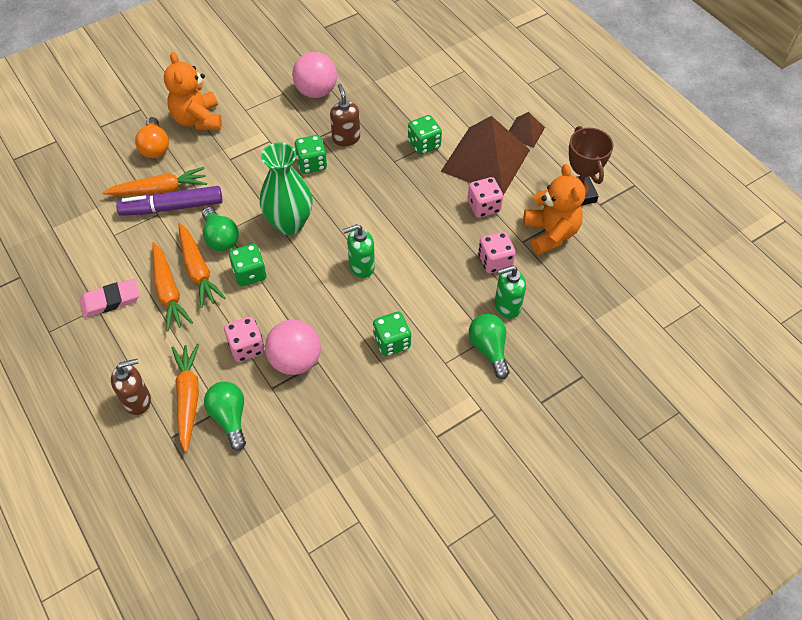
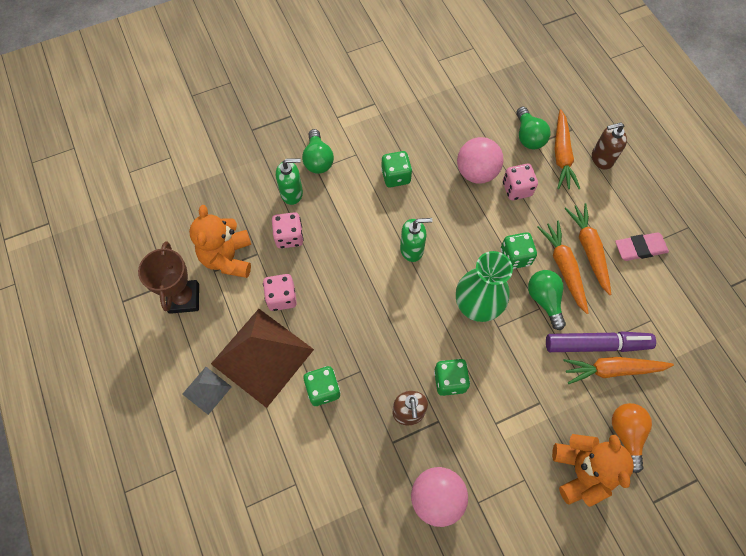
camera: 170 degrees left, 10 degrees up
(525, 132) = (206, 390): brown pyramid -> grey pyramid

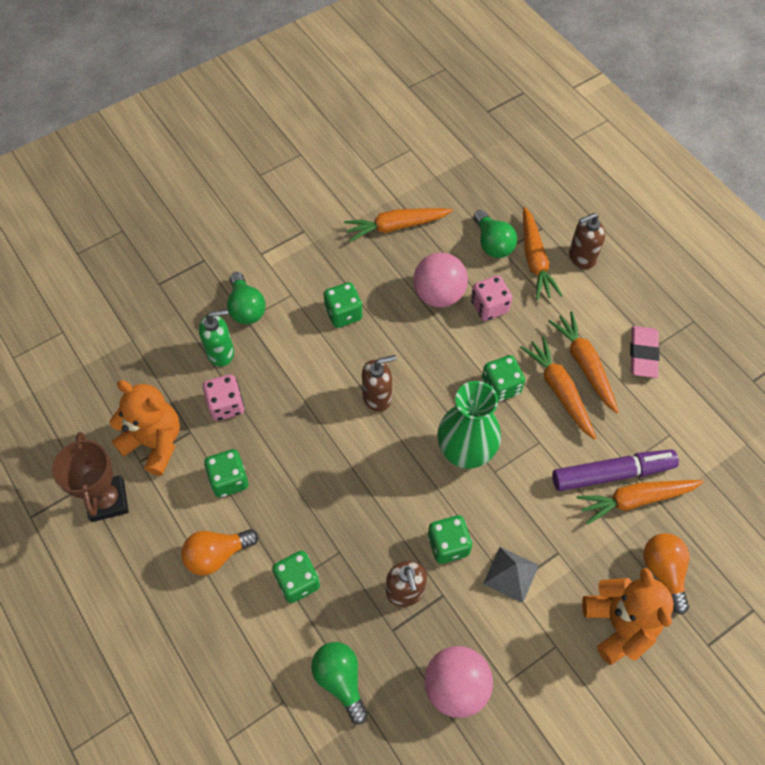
camera: 10 degrees left, 5 degrees down
(206, 390) = (154, 607): grey pyramid -> grey pyramid (511, 574)
(228, 258) = (155, 443): orange teddy bear -> orange teddy bear turned 135 degrees clockwise
(262, 356) = (217, 555): brown pyramid -> orange light bulb
(282, 297) = (229, 480): pink dice -> green dice
(412, 249) = (377, 397): green soap dispenser -> brown soap dispenser
(450, 111) = (396, 227): none -> orange carrot
(544, 300) = (543, 431): green light bulb -> green light bulb (340, 680)
(640, 248) = (643, 354): pink eraser -> pink eraser turned 60 degrees counterclockwise

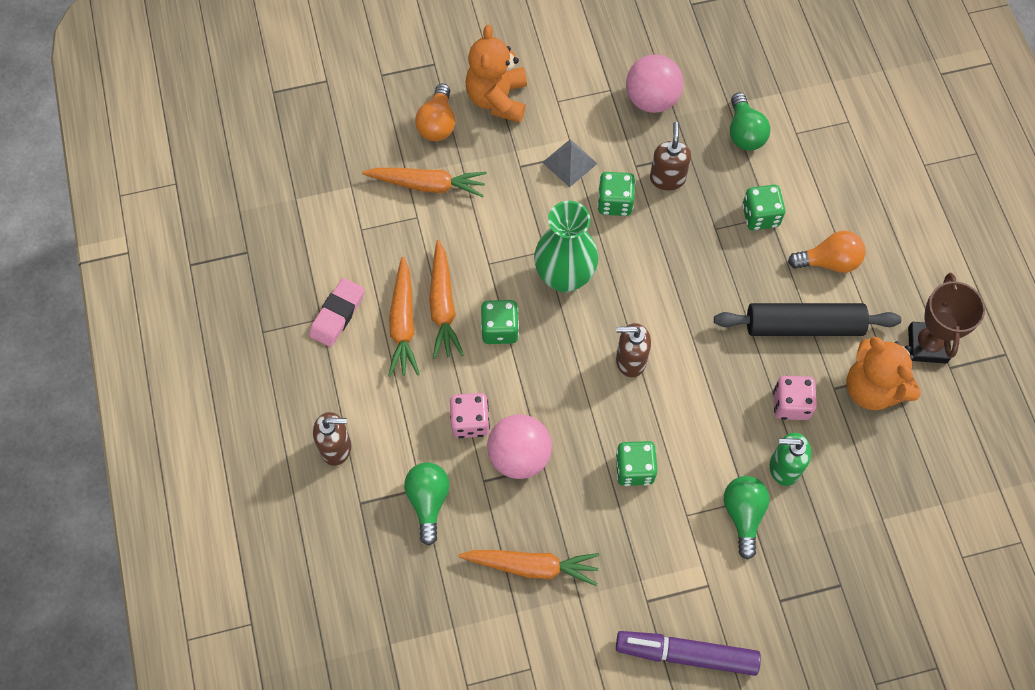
camera: 160 degrees left, 5 degrees up
(229, 480) = (803, 326): green dice -> black rolling pin
(535, 260) = (390, 462): orange carrot -> none
(612, 474) = (436, 213): purple marker -> purple marker (686, 654)

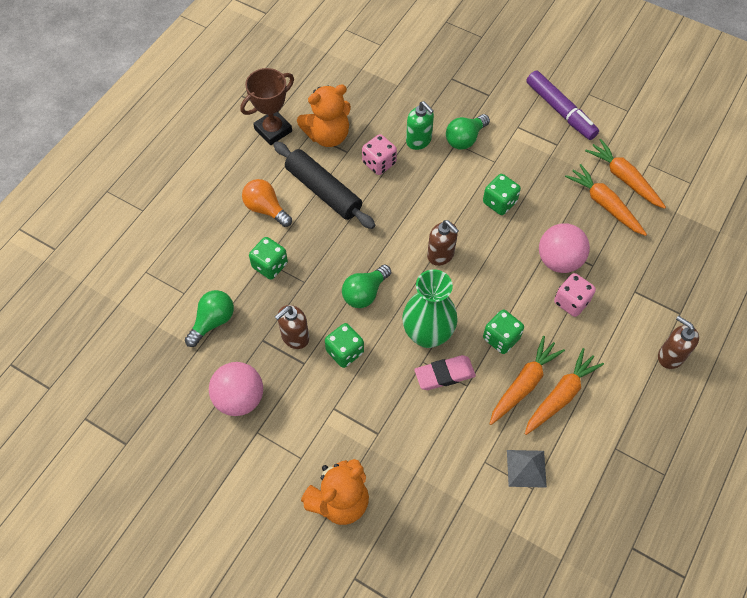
camera: 135 degrees left, 5 degrees down
(337, 314) = (601, 440): pink eraser -> pink eraser (444, 374)
(428, 185) = (454, 479): orange carrot -> orange carrot (624, 178)
(428, 501) = (636, 281): green light bulb -> green light bulb (365, 293)
(437, 123) = (401, 522): orange light bulb -> none
(570, 162) = (343, 405): grey pyramid -> grey pyramid (526, 468)
(872, 388) = (328, 135): orange teddy bear -> orange teddy bear turned 60 degrees clockwise

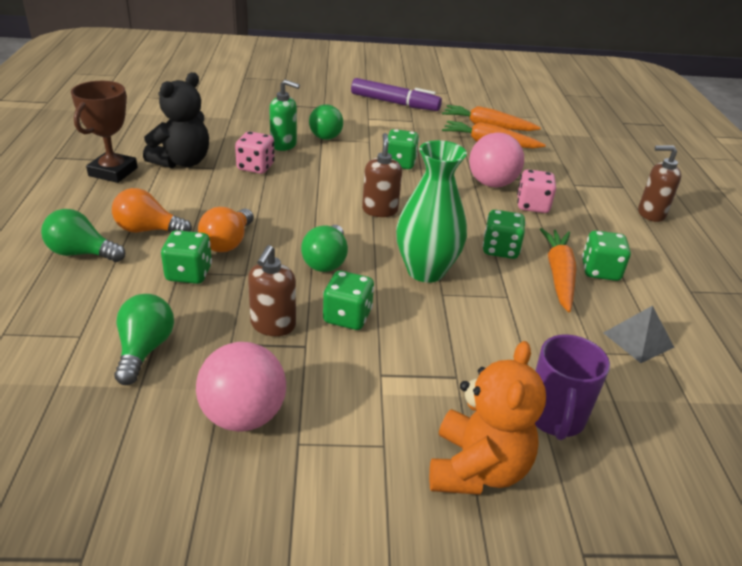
camera: 35 degrees left, 25 degrees down
(215, 216) = (82, 253): none -> green light bulb
(310, 245) = (228, 242): none -> orange light bulb
(323, 191) = (209, 199): black rolling pin -> none
(328, 135) = (182, 162): orange teddy bear -> black teddy bear
(413, 494) = (555, 418): none -> purple mug
(441, 255) = (380, 210): brown soap dispenser -> brown soap dispenser turned 105 degrees counterclockwise
(444, 374) = (475, 296): pink eraser -> none
(561, 395) = (600, 271): orange carrot -> green dice

